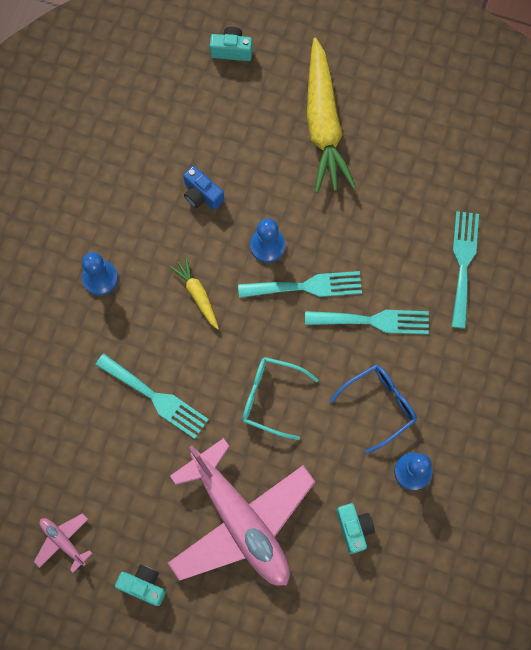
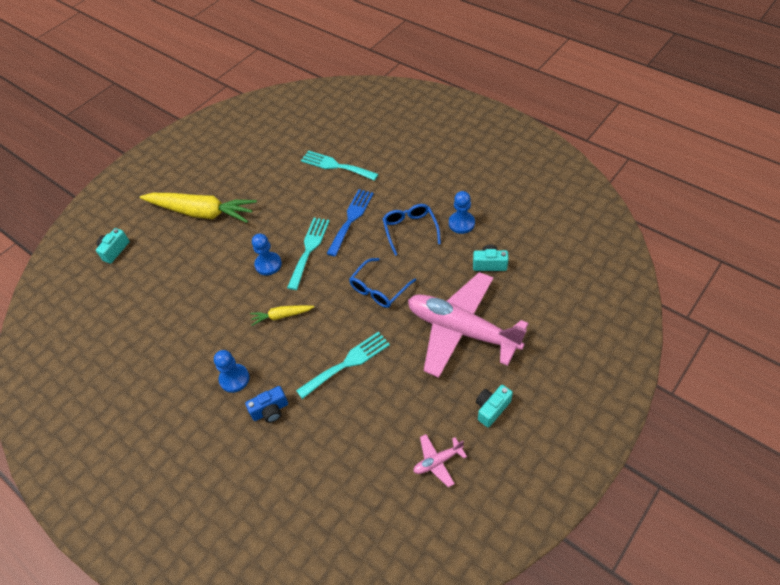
camera: 65 degrees left, 20 degrees down
(202, 195) = (208, 294): blue camera -> blue camera (270, 410)
(240, 520) = (462, 330): pink plane -> pink plane turned 135 degrees counterclockwise
(271, 398) = (379, 289): turquoise glasses -> blue glasses
(373, 321) = (351, 219): turquoise fork -> blue fork

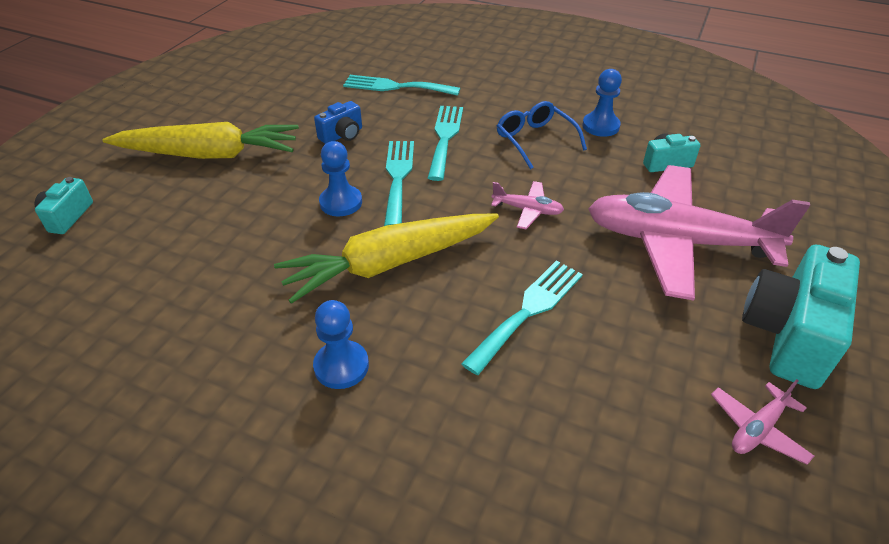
camera: 20 degrees left, 10 degrees down
(270, 410) = (427, 404): blue camera -> blue camera (342, 135)
(282, 316) = (390, 264): yellow carrot -> yellow carrot, size x2.15
(351, 219) = (445, 138): blue fork -> turquoise fork
(379, 289) = (527, 210): blue glasses -> pink plane
(491, 408) = (788, 335): turquoise camera -> turquoise camera, size x1.97

